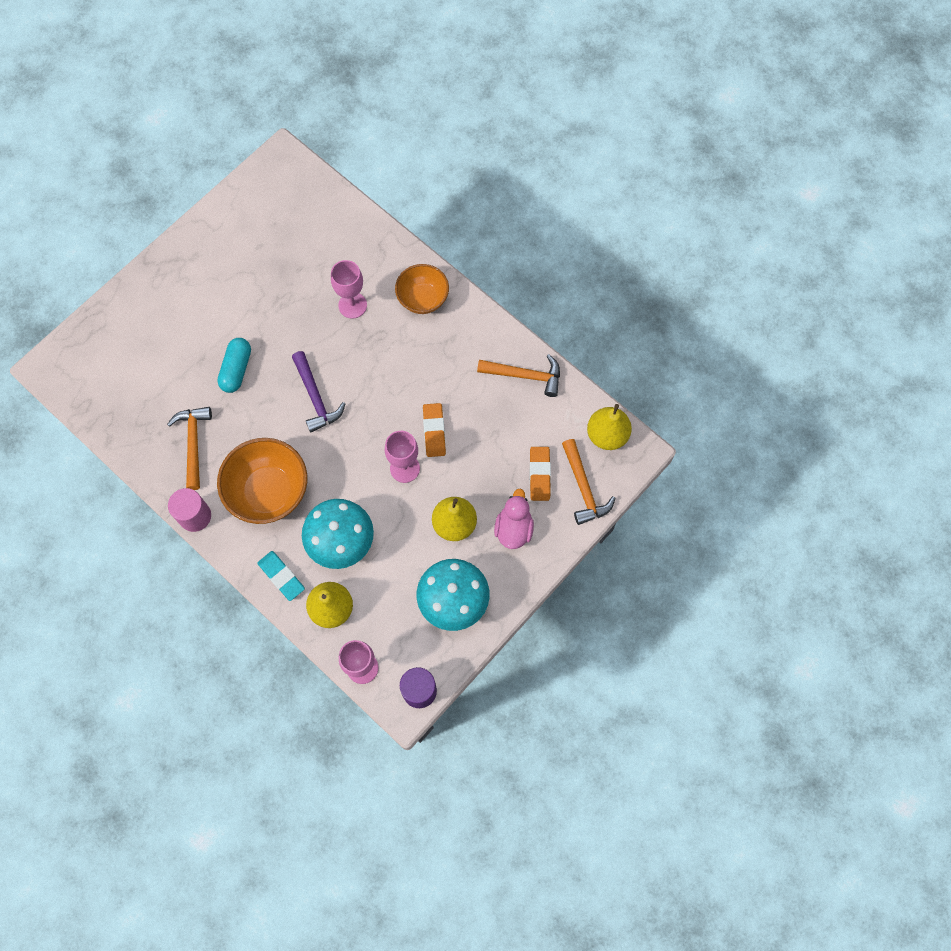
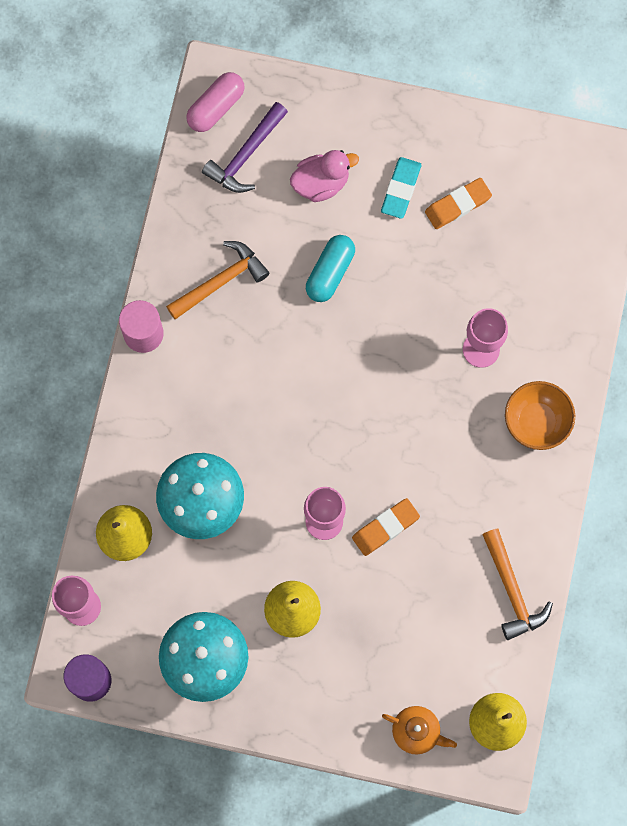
camera: 60 degrees right, 5 degrees up
(69, 379) = (216, 107): none -> pink capsule
(236, 369) = (330, 272): turquoise capsule -> turquoise capsule turned 45 degrees counterclockwise
(269, 492) = (214, 393): orange bowl -> none
(281, 576) = (130, 463): turquoise eraser -> turquoise eraser (401, 189)
(316, 397) = (348, 376): purple hammer -> purple hammer (246, 155)
(513, 528) = (324, 679): pink duck -> pink duck (321, 183)
(539, 475) = (403, 673): orange eraser -> orange eraser (457, 205)
(584, 488) = (416, 731): orange hammer -> orange teapot

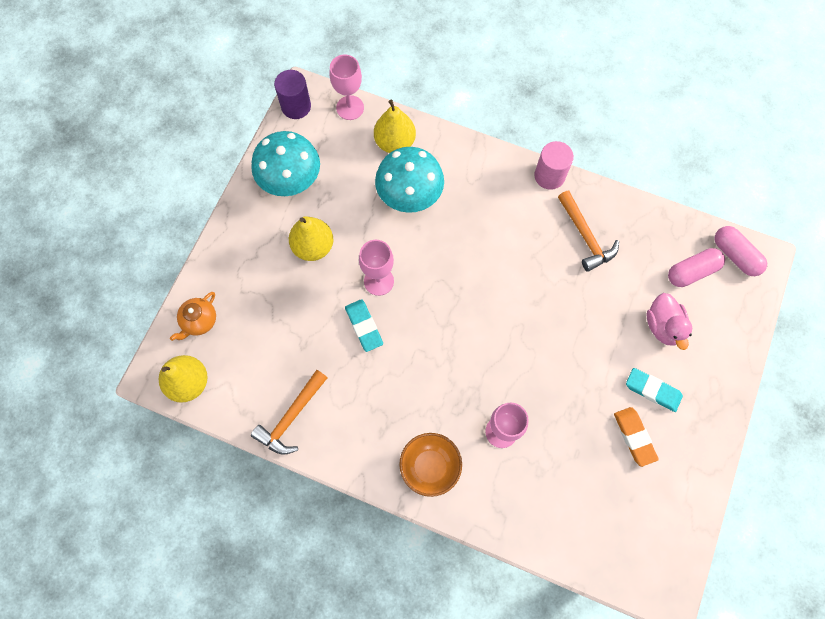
camera: 100 degrees right, 5 degrees down
(246, 155) = (692, 271): purple hammer -> pink capsule
(330, 272) = (584, 320): turquoise capsule -> none
(385, 528) = (364, 326): orange eraser -> turquoise eraser
(512, 590) = (291, 417): orange hammer -> orange hammer turned 45 degrees counterclockwise

